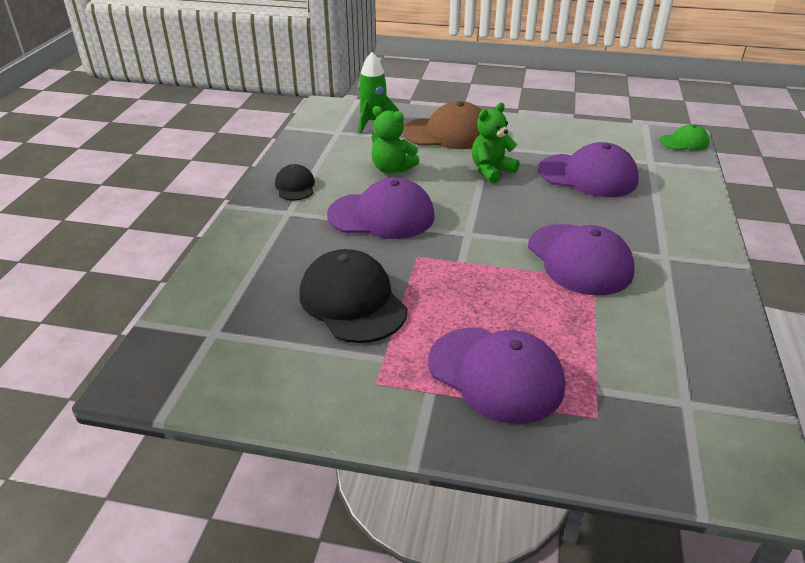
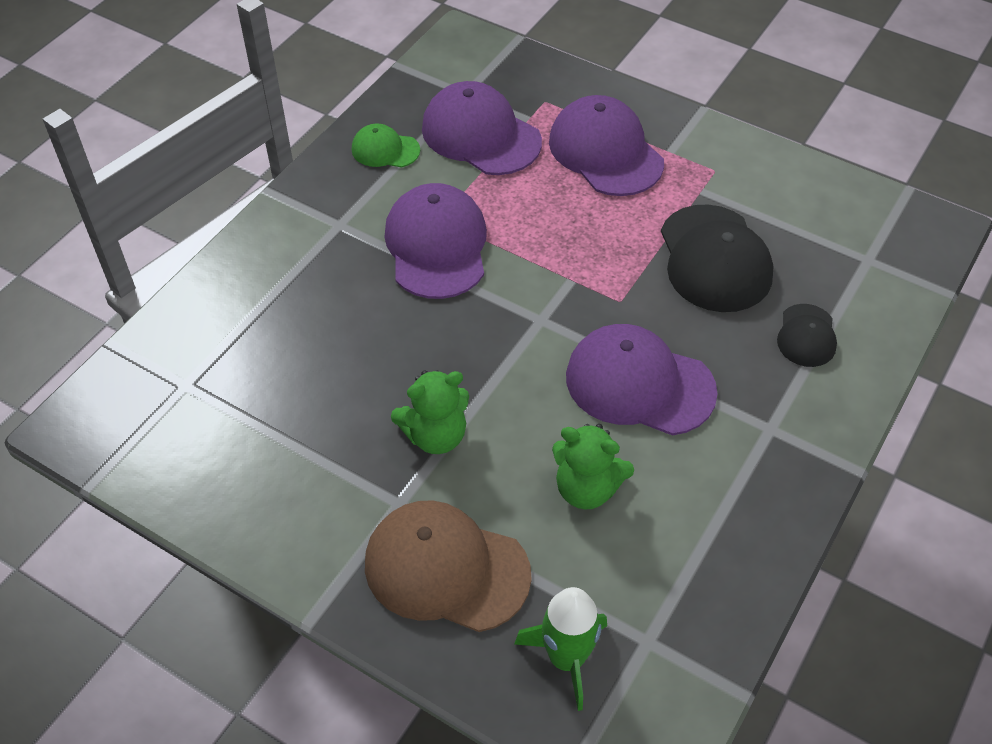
camera: 160 degrees left, 15 degrees up
(295, 186) = (752, 488): black cap -> black cap (806, 336)
(392, 169) = (586, 488): green teddy bear -> green teddy bear turned 150 degrees clockwise
(588, 175) = (303, 382): purple cap -> purple cap (481, 135)
(684, 142) = (83, 417): green cap -> green cap (385, 150)

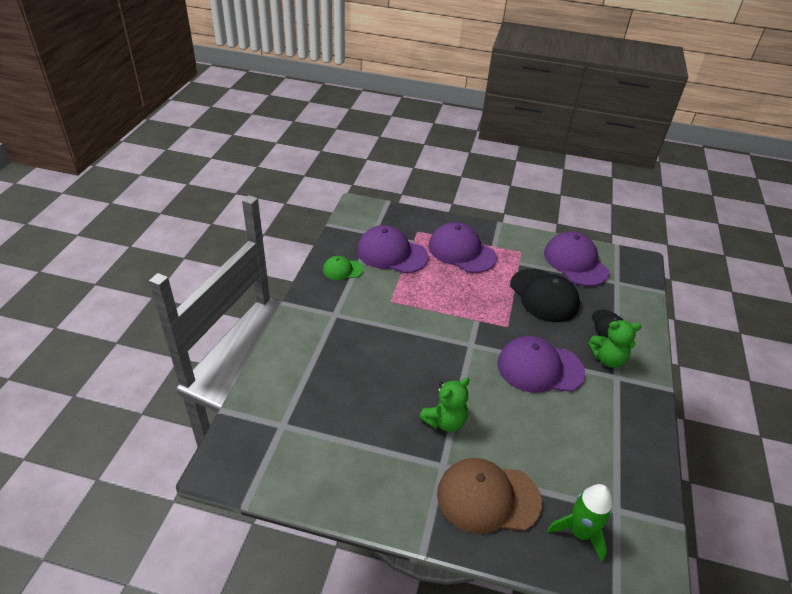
camera: 20 degrees left, 10 degrees down
(436, 245) = (395, 316): purple cap -> purple cap (575, 262)
(586, 488) = (541, 431): green teddy bear -> green teddy bear (608, 359)

